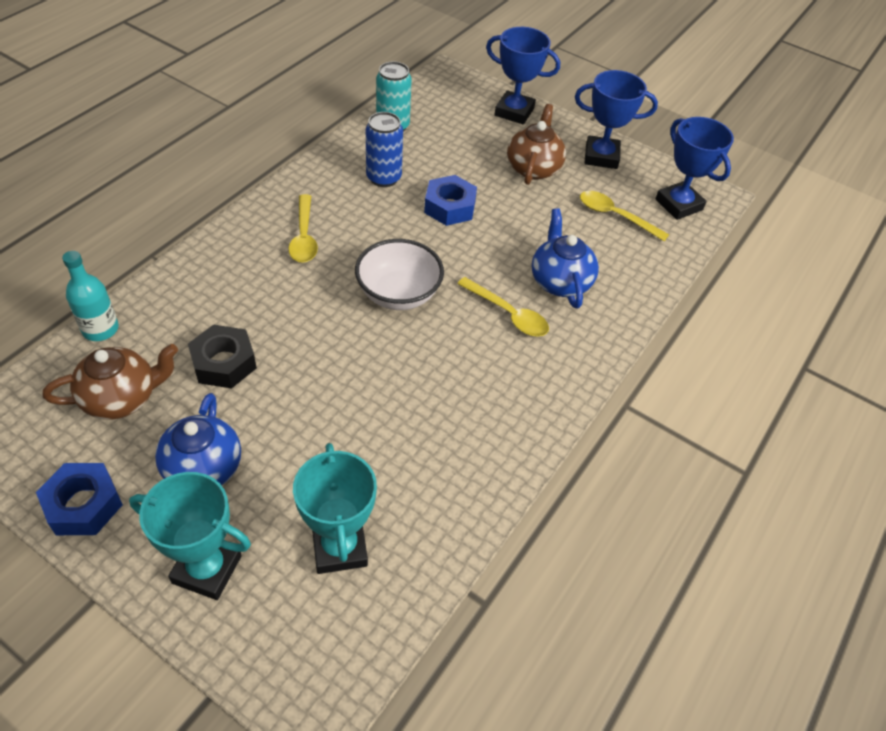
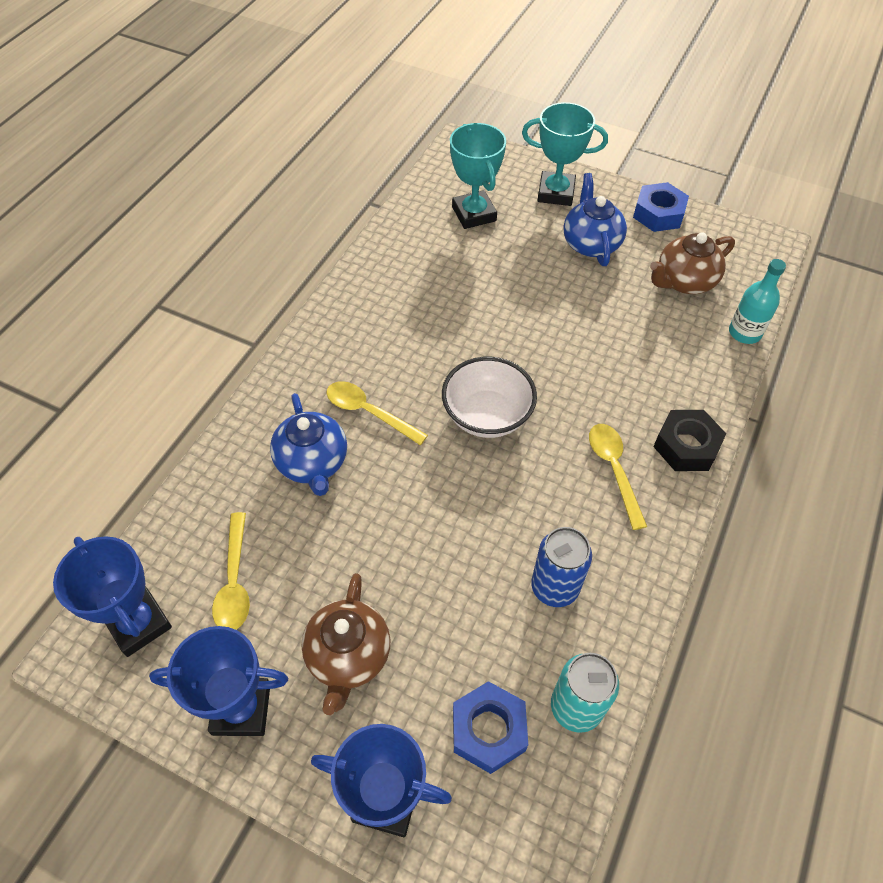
camera: 175 degrees right, 5 degrees up
(224, 363) = (620, 321): black nut -> black nut (686, 446)
(450, 207) = (456, 552): blue nut -> blue nut (488, 730)
(615, 216) = (234, 581): yellow spoon -> yellow spoon turned 60 degrees clockwise

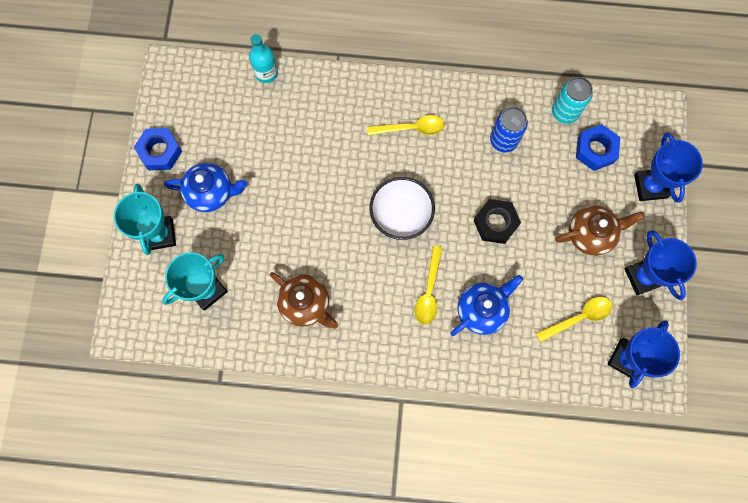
camera: 110 degrees left, 20 degrees up
(590, 243) = (211, 192): blue teapot -> blue teapot turned 150 degrees counterclockwise
(614, 470) = (411, 128): yellow spoon -> yellow spoon turned 150 degrees counterclockwise
(684, 281) = (230, 119): brown teapot -> brown teapot (305, 304)
(686, 446) = (376, 91): black nut -> black nut (495, 223)

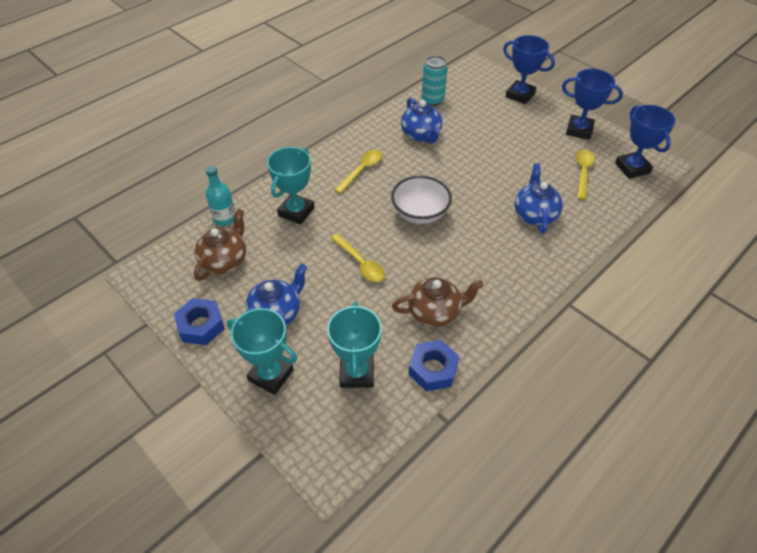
camera: 50 degrees left, 25 degrees down
(319, 118) = (296, 211): none -> turquoise trophy
(429, 291) = (494, 233): yellow spoon -> yellow spoon (360, 263)
(495, 223) = (476, 171): black nut -> none
(503, 140) = (421, 135): blue can -> blue teapot
(591, 234) = (528, 135): brown teapot -> brown teapot (225, 261)
(595, 150) = (472, 102): blue nut -> blue nut (433, 369)

